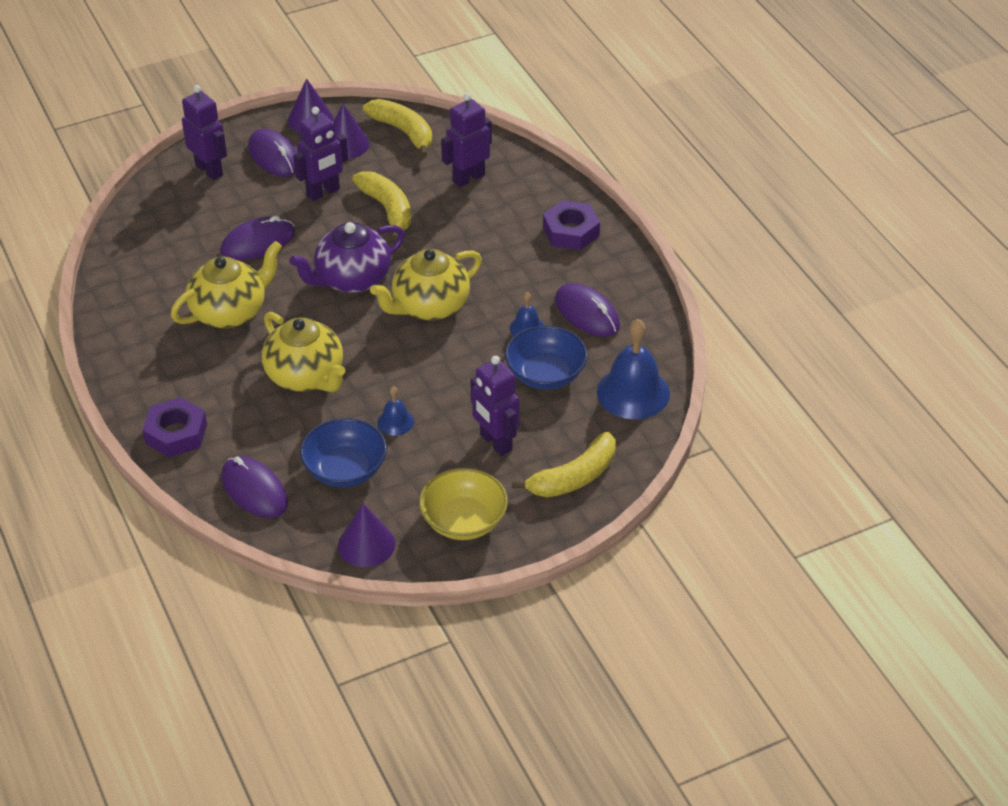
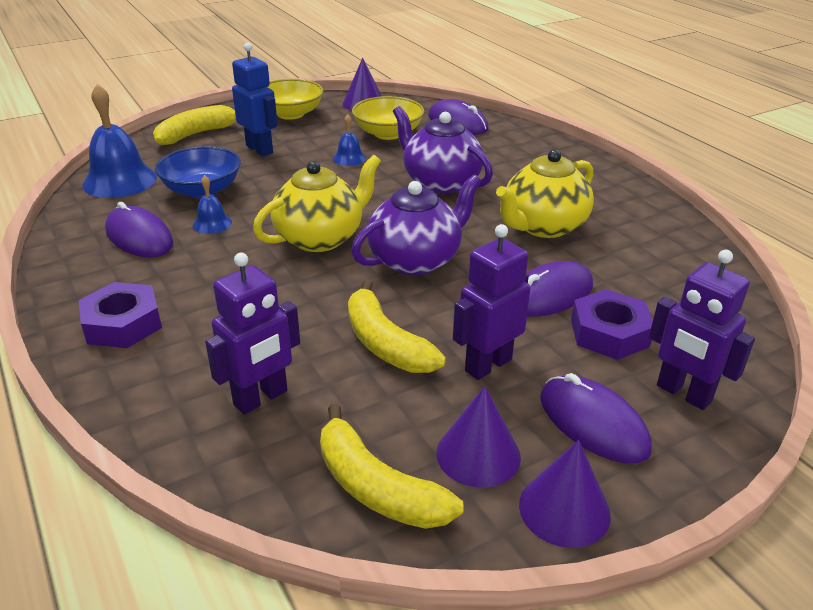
camera: 175 degrees right, 10 degrees down
(176, 433) = (540, 147): purple nut -> purple nut (609, 333)
(306, 377) = (440, 182): yellow teapot -> purple teapot
(345, 469) = (388, 133): blue bowl -> yellow bowl
(495, 442) = (260, 149): purple robot -> blue robot

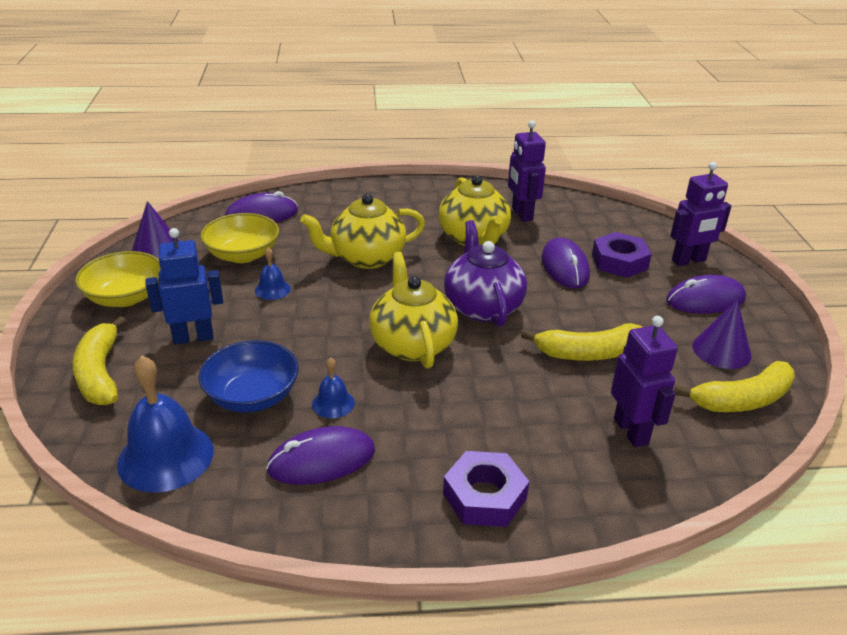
camera: 65 degrees left, 0 degrees up
(440, 182) = (366, 258): purple teapot -> yellow teapot
(487, 365) = (633, 318): purple robot -> purple robot (521, 214)
(564, 509) = (775, 335): purple cone -> none

